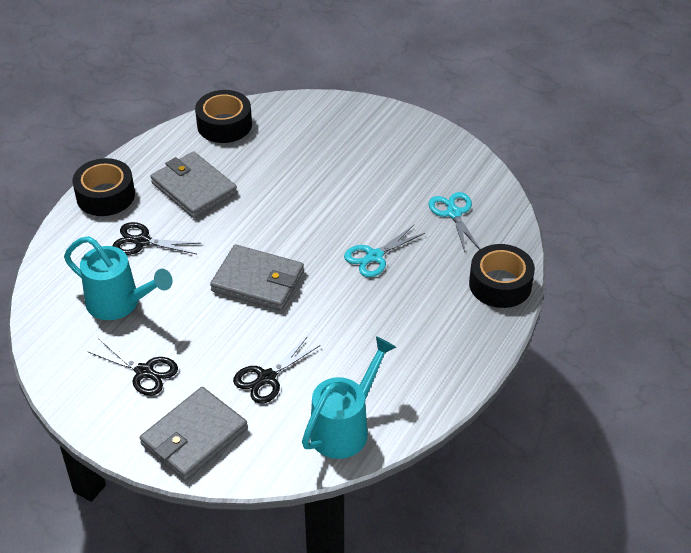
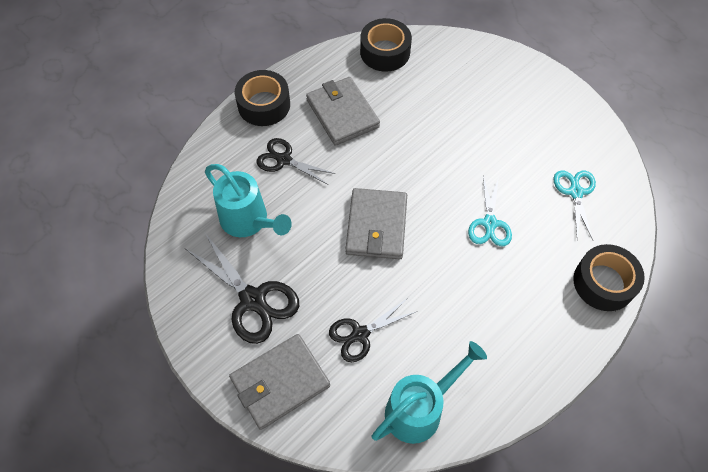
camera: 15 degrees right, 15 degrees up
(145, 372) = (253, 300): black scissors -> black scissors, size x1.54
(258, 281) = (376, 226): grey wallet -> grey wallet turned 60 degrees clockwise
(374, 256) = (489, 223): turquoise scissors -> turquoise scissors turned 60 degrees counterclockwise

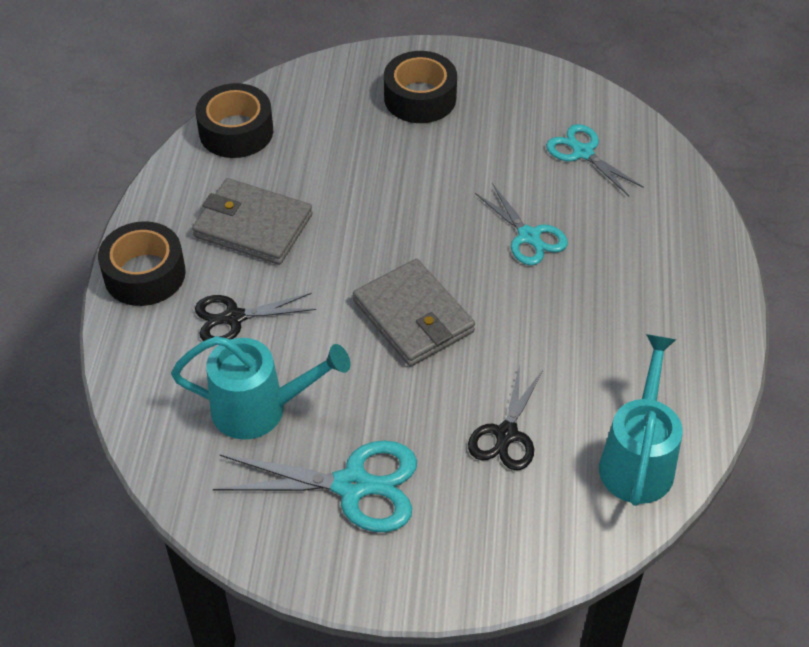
camera: 40 degrees left, 10 degrees down
(253, 300) = (353, 485): black scissors -> turquoise scissors
(280, 382) = (471, 544): grey wallet -> none
(604, 283) = (690, 220): black tape -> black tape (420, 98)

